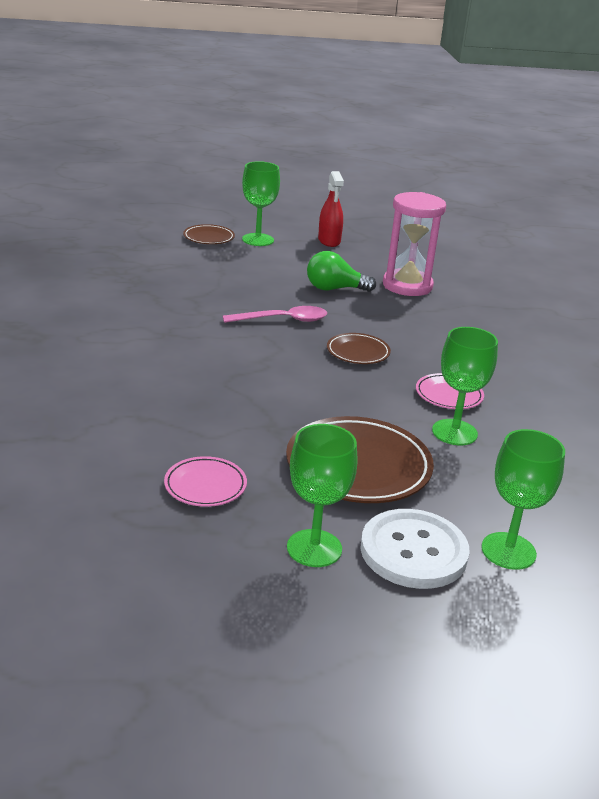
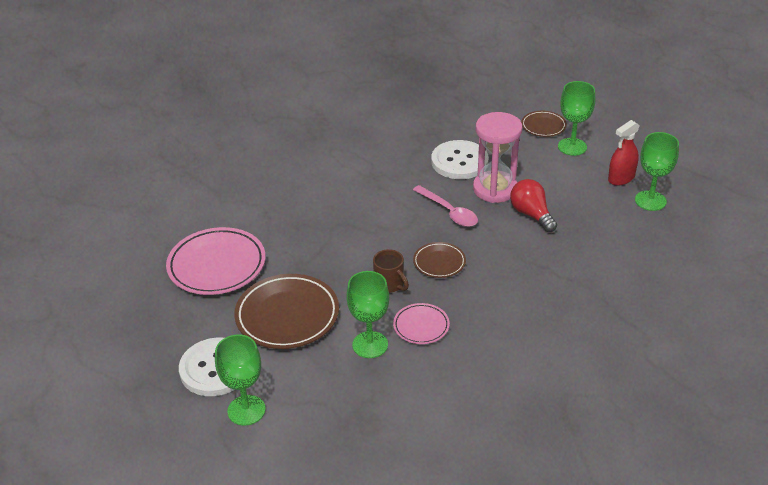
camera: 65 degrees right, 10 degrees up
(205, 486) = (217, 265): pink plate -> pink plate, size x1.88
(207, 287) = (459, 161): none -> white button
(314, 548) = (189, 328): green goblet -> green goblet (650, 201)
(334, 289) = (531, 214): green light bulb -> red light bulb
(365, 388) = (390, 284): none -> brown mug
(407, 286) = (587, 246): pink hourglass -> pink hourglass (495, 189)

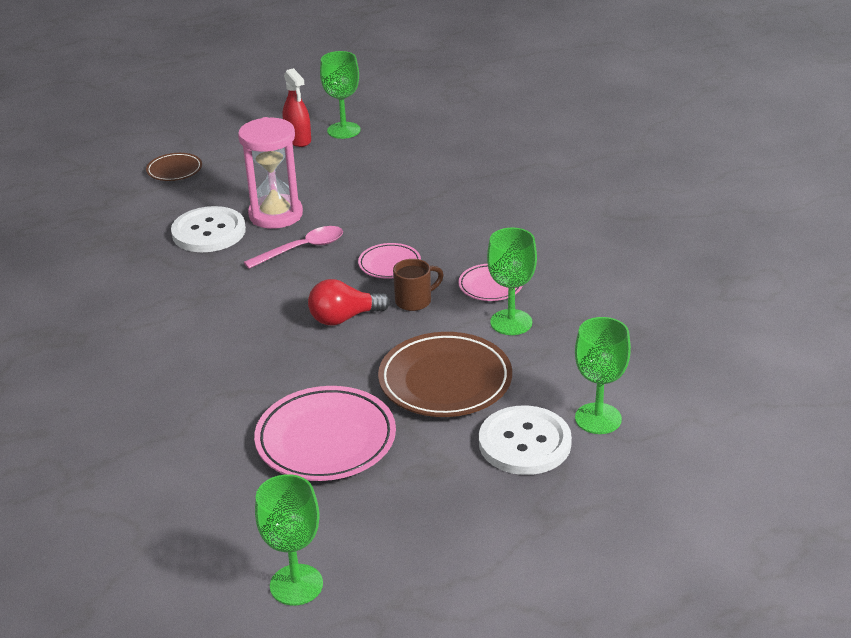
camera: 80 degrees left, 5 degrees down
(439, 262) = (389, 264): brown plate -> pink plate
(531, 214) = (333, 198): red light bulb -> red light bulb (344, 318)
(572, 147) = (226, 158): green goblet -> green goblet (296, 585)

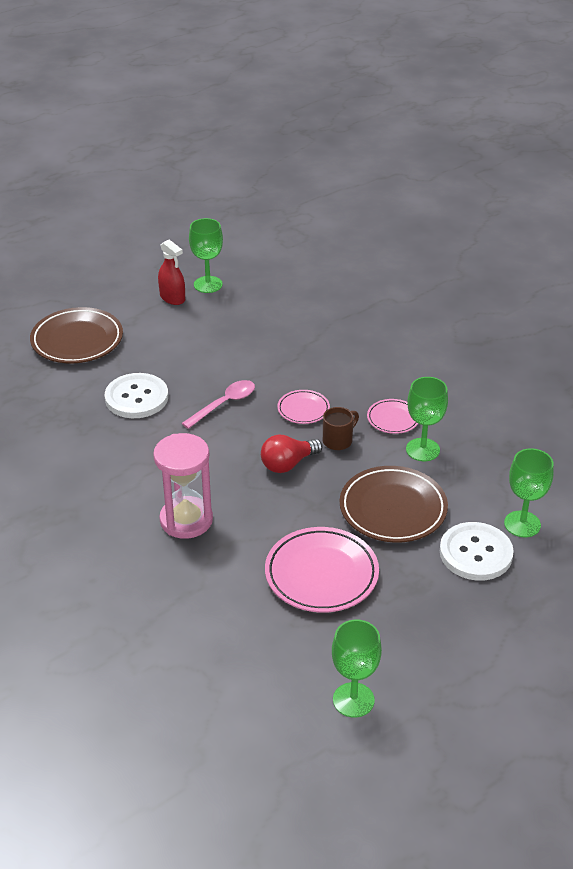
camera: 15 degrees left, 5 degrees up
(174, 170) = (77, 340): brown plate -> brown plate, size x1.88
(276, 215) = (187, 374): pink hourglass -> pink hourglass (186, 520)

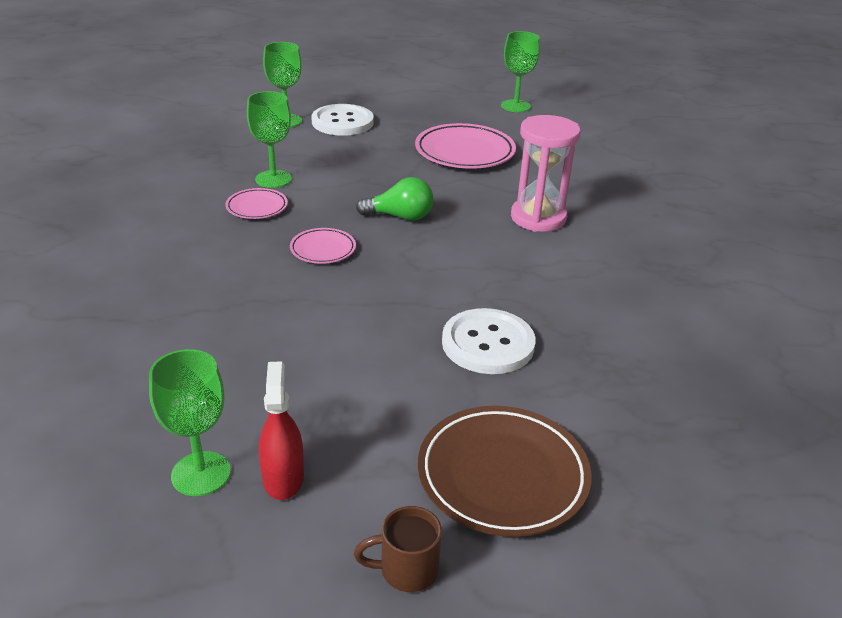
camera: 145 degrees left, 5 degrees down
(224, 404) = (395, 290): pink spoon -> none
(288, 464) = (400, 217): red light bulb -> green light bulb
(338, 440) = (330, 213): brown mug -> brown mug (406, 570)
(393, 509) = (359, 160): brown plate -> none

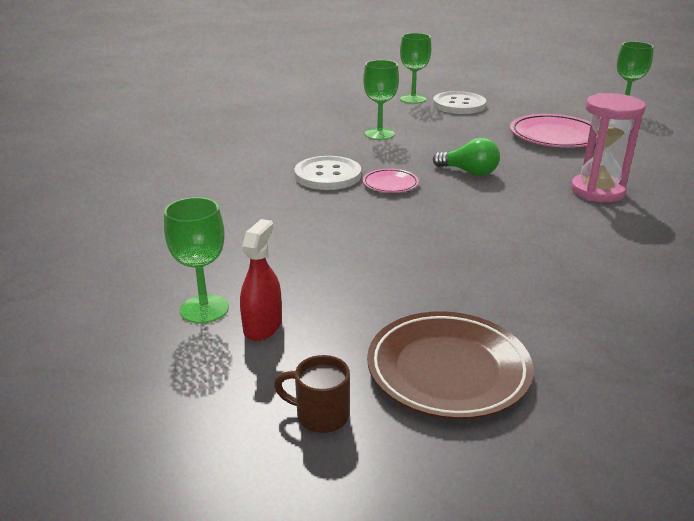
camera: 25 degrees right, 5 degrees down
(257, 207) = (355, 150): pink plate -> none
(488, 344) = (493, 272): white button -> white button (327, 175)

